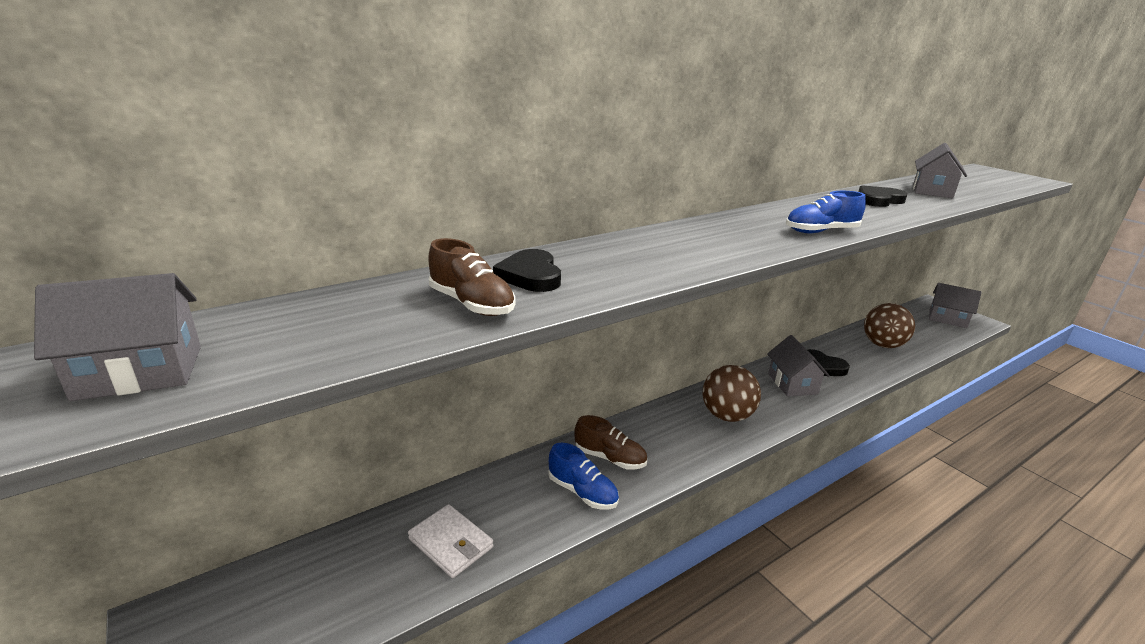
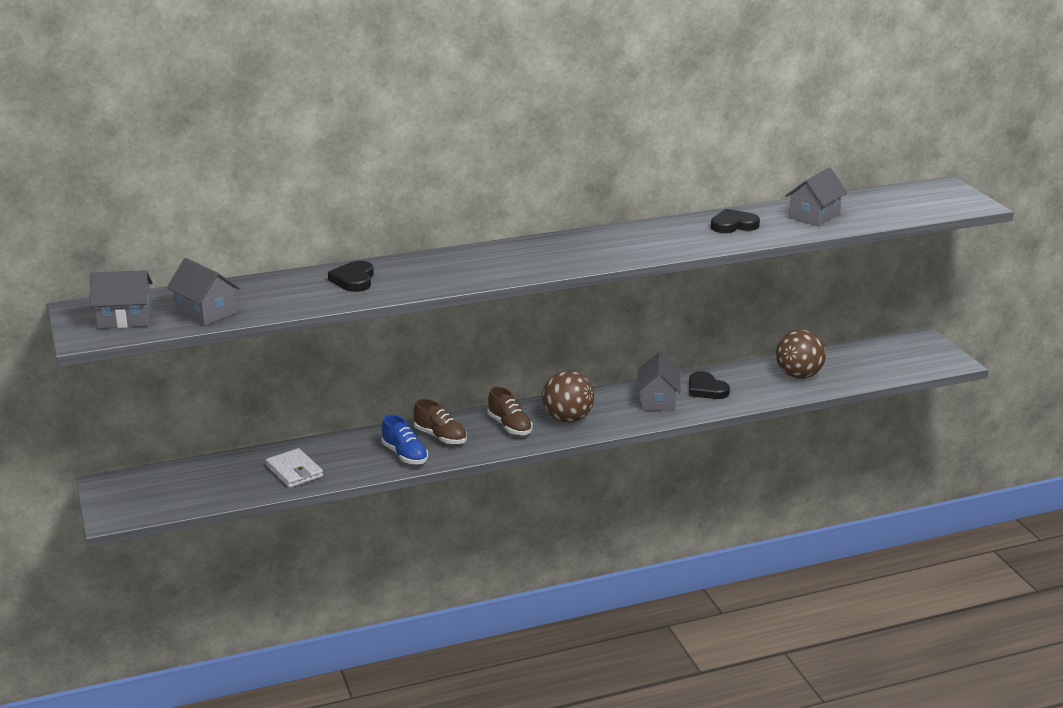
camera: 15 degrees right, 0 degrees up
(471, 304) = (305, 296): brown shoe -> brown shoe (510, 426)
(821, 231) = (620, 256): blue shoe -> none
(947, 319) = (916, 356): grey house -> grey house (206, 312)

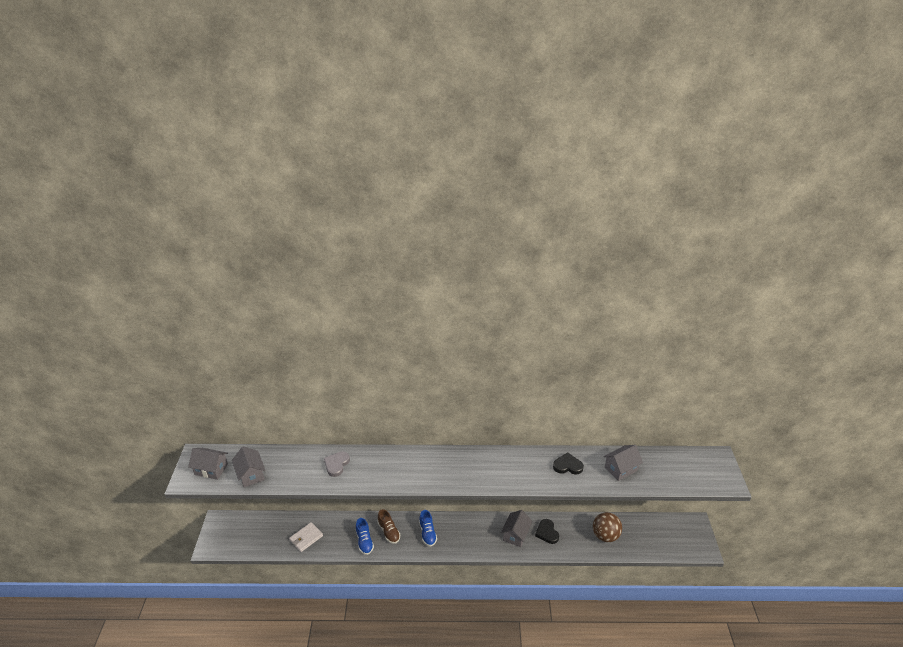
camera: 20 degrees right, 10 degrees up
(294, 471) = (306, 538): white wallet -> white wallet turned 60 degrees clockwise
(354, 280) = (336, 464): black heart -> grey heart
(510, 426) = (427, 533): brown shoe -> blue shoe
(567, 419) = (460, 536): brown ball -> none

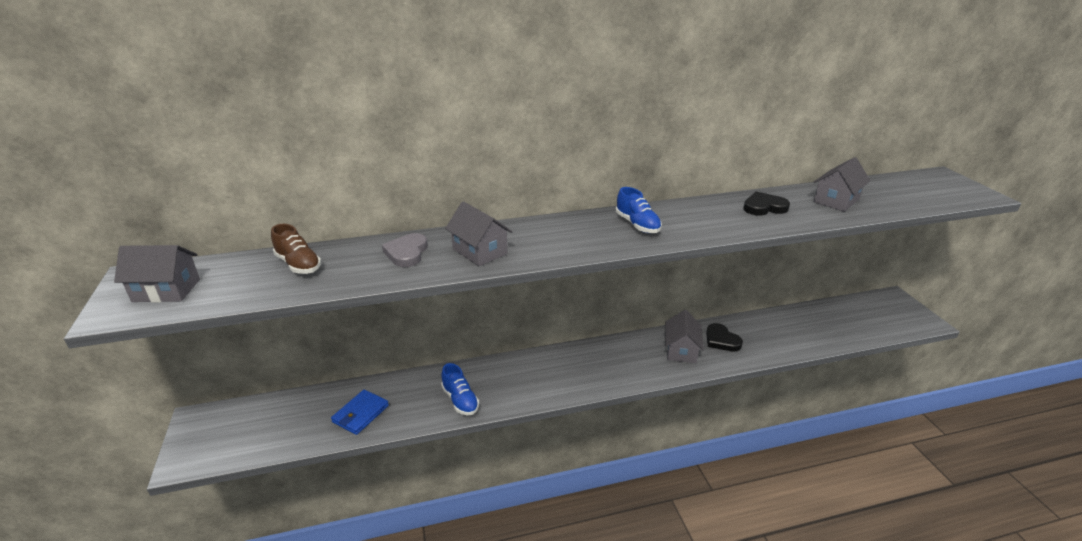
camera: 15 degrees left, 5 degrees down
(251, 474) = (249, 286): grey house -> grey house (480, 251)
(306, 538) = (360, 414): white wallet -> blue wallet
(389, 532) = (494, 380): brown shoe -> brown shoe (298, 264)
(427, 533) = (554, 372): blue shoe -> blue shoe (637, 225)
(605, 536) = (798, 330): brown ball -> none

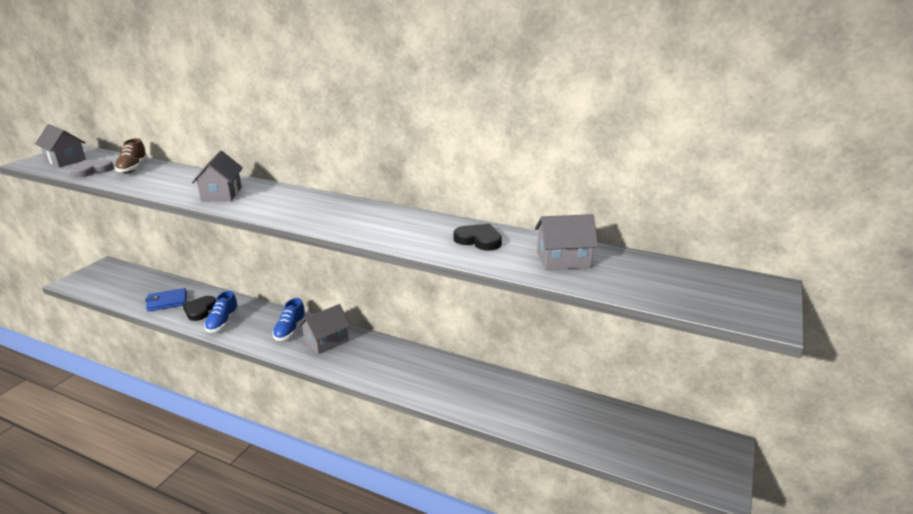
camera: 40 degrees right, 5 degrees down
(407, 253) = (188, 181): grey heart -> grey heart (91, 171)
(637, 225) = (349, 215): blue shoe -> blue shoe (290, 330)
(681, 350) = (414, 371): grey house -> grey house (326, 341)
(721, 340) = (460, 382): black heart -> black heart (200, 310)

